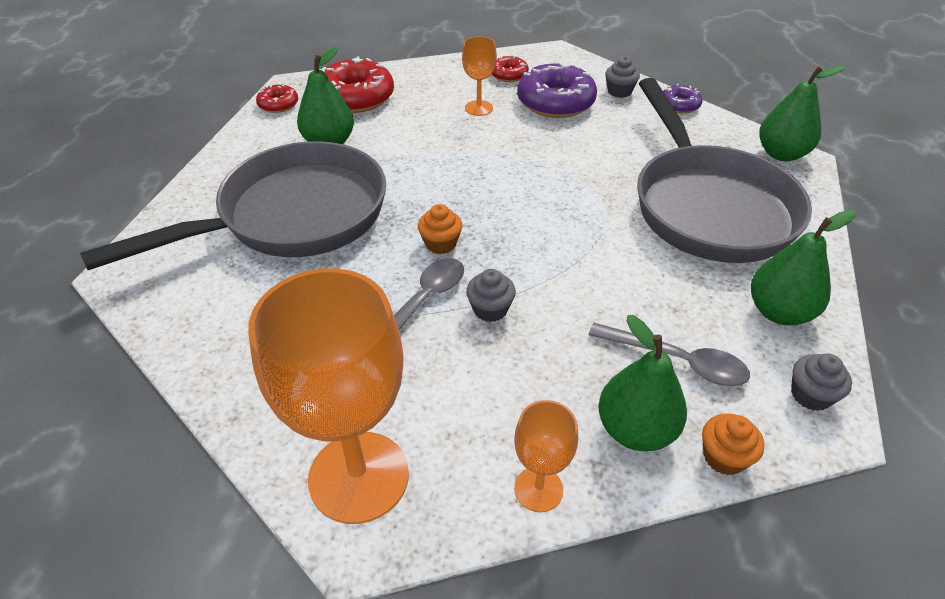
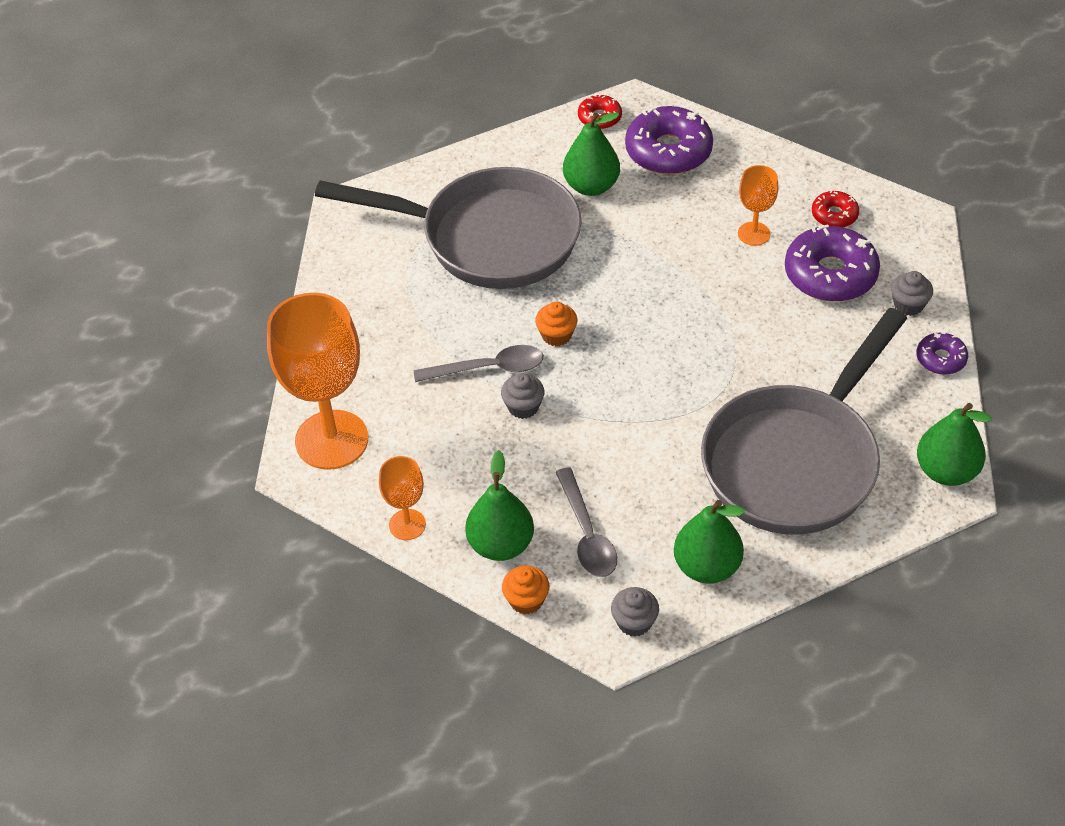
camera: 50 degrees right, 5 degrees up
(356, 97) = (668, 151): red donut -> purple donut

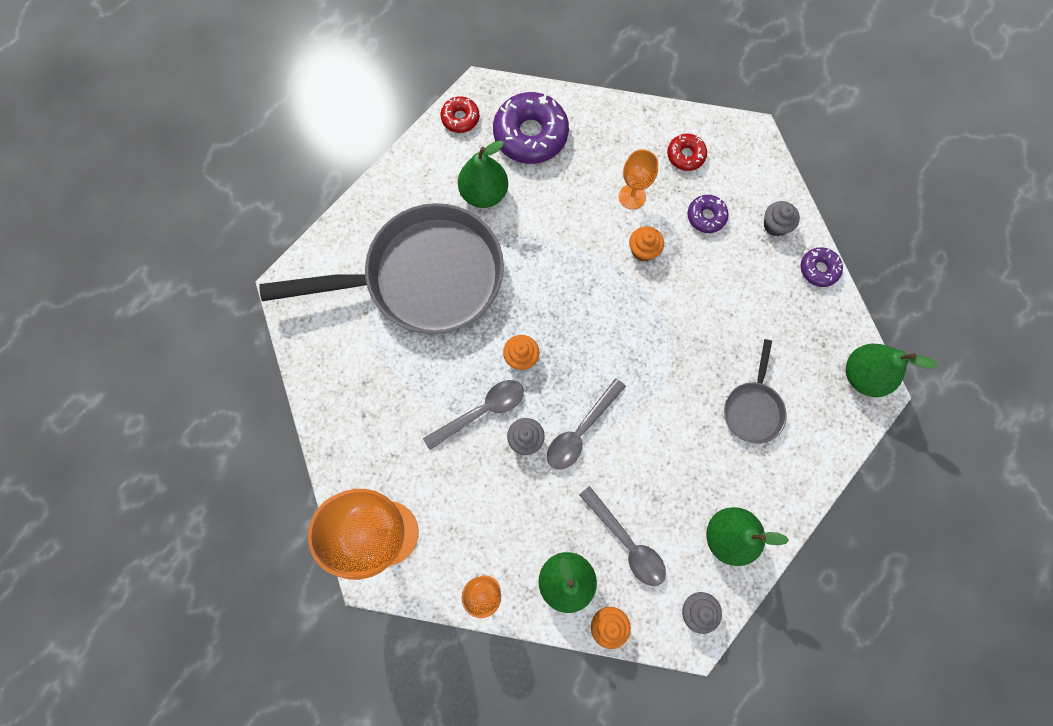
camera: 25 degrees left, 25 degrees up
(588, 419) = (581, 430): none -> grey spoon
(742, 283) = (643, 250): none -> orange cupcake
(796, 460) = (752, 408): grey pan -> grey pan, size x0.43
(830, 274) = (706, 216): purple donut -> purple donut, size x0.52

